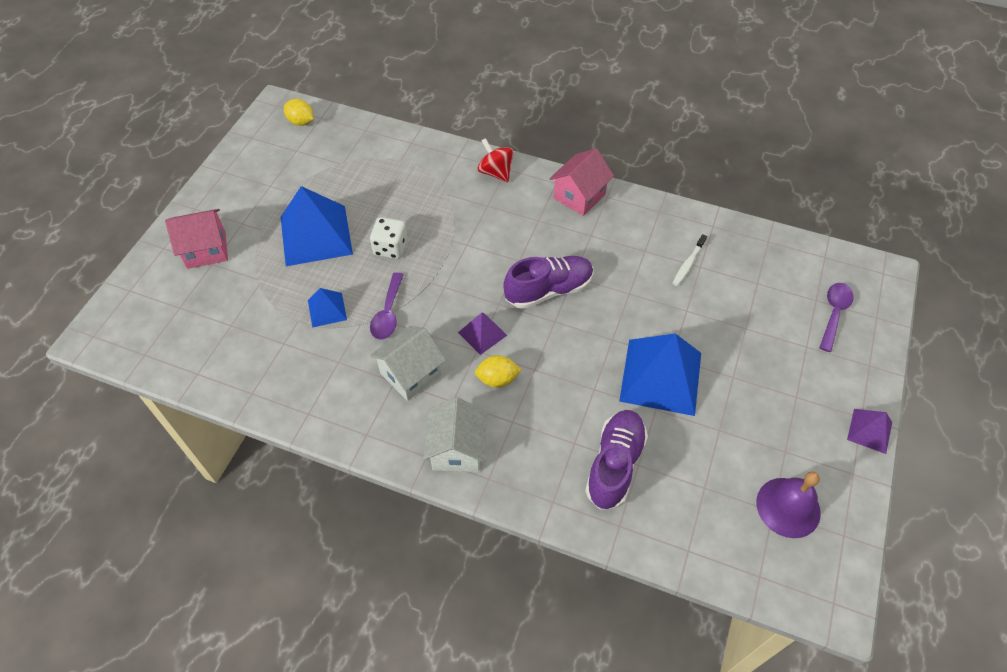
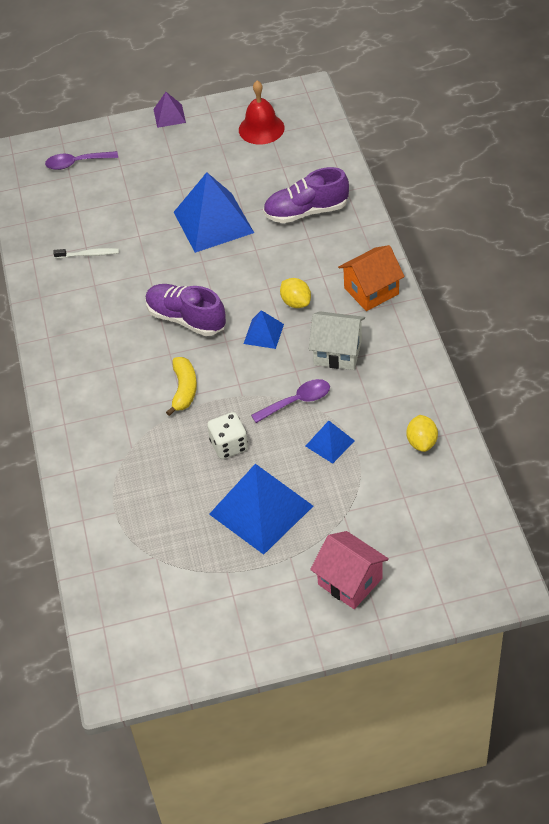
camera: 120 degrees left, 5 degrees down
(301, 122) = (123, 639): yellow lemon -> yellow lemon (421, 442)
(457, 449) = (371, 291): white house -> orange house
(472, 250) = (184, 390): none -> yellow banana
(482, 334) = (263, 333): purple pyramid -> blue pyramid
(495, 172) = (75, 428): red spinning top -> none
(579, 196) = (61, 355): pink house -> none
(788, 507) = (261, 129): purple bell -> red bell

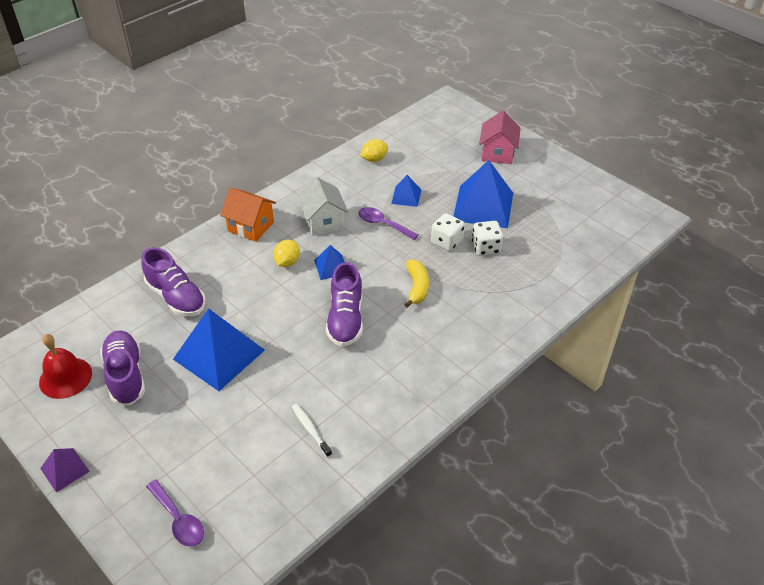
camera: 125 degrees left, 5 degrees down
(184, 390) = (417, 287): yellow banana -> yellow banana turned 120 degrees clockwise
(194, 476) = (486, 248): none -> white dice
(235, 162) = (126, 375): none -> purple shoe

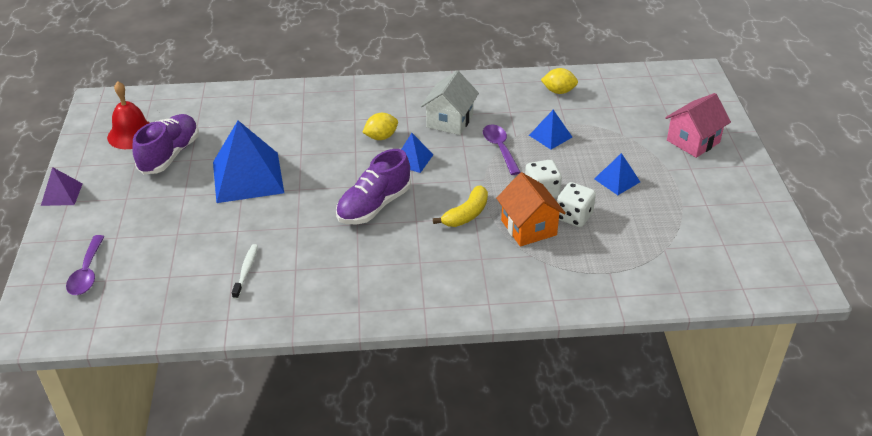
camera: 40 degrees right, 5 degrees down
(176, 297) = (267, 119): purple shoe -> none
(251, 226) = (385, 96): orange house -> orange house (528, 227)
(483, 206) = (617, 180): blue pyramid -> blue pyramid, size x0.49

